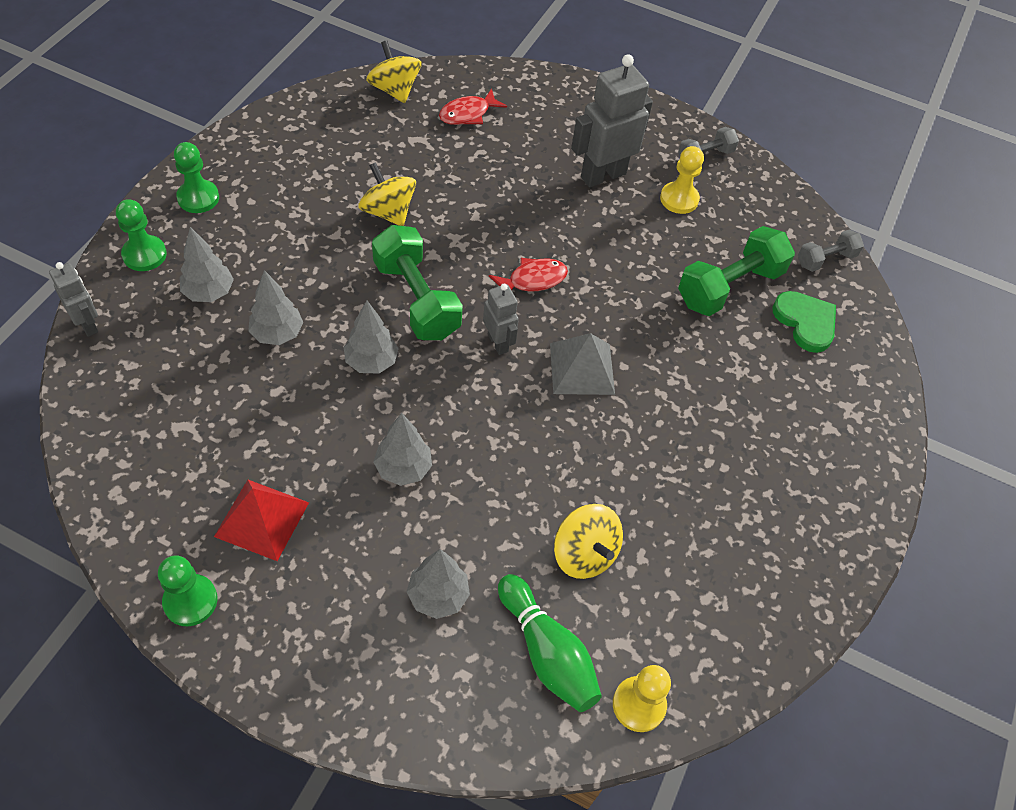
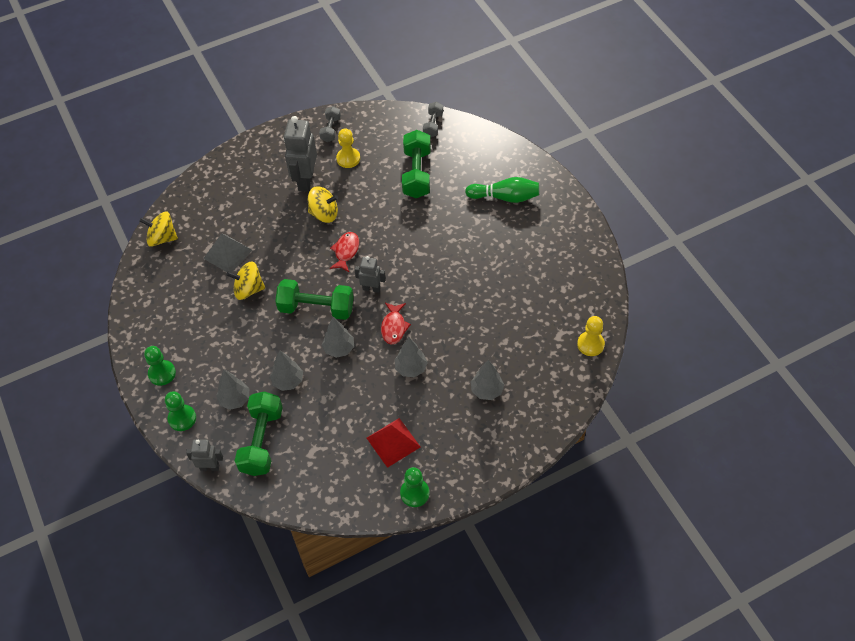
camera: 45 degrees left, 0 degrees up
(163, 358) = (262, 441): none -> green dumbbell
(468, 114) = (211, 214): red fish -> red fish (394, 327)
(547, 652) = (544, 364): green bowling pin -> green bowling pin (505, 197)
(582, 368) = (413, 263): grey pyramid -> grey pyramid (228, 254)
(584, 554) = (509, 322): yellow spinning top -> yellow spinning top (324, 214)
(805, 322) = (460, 158): green heart -> none

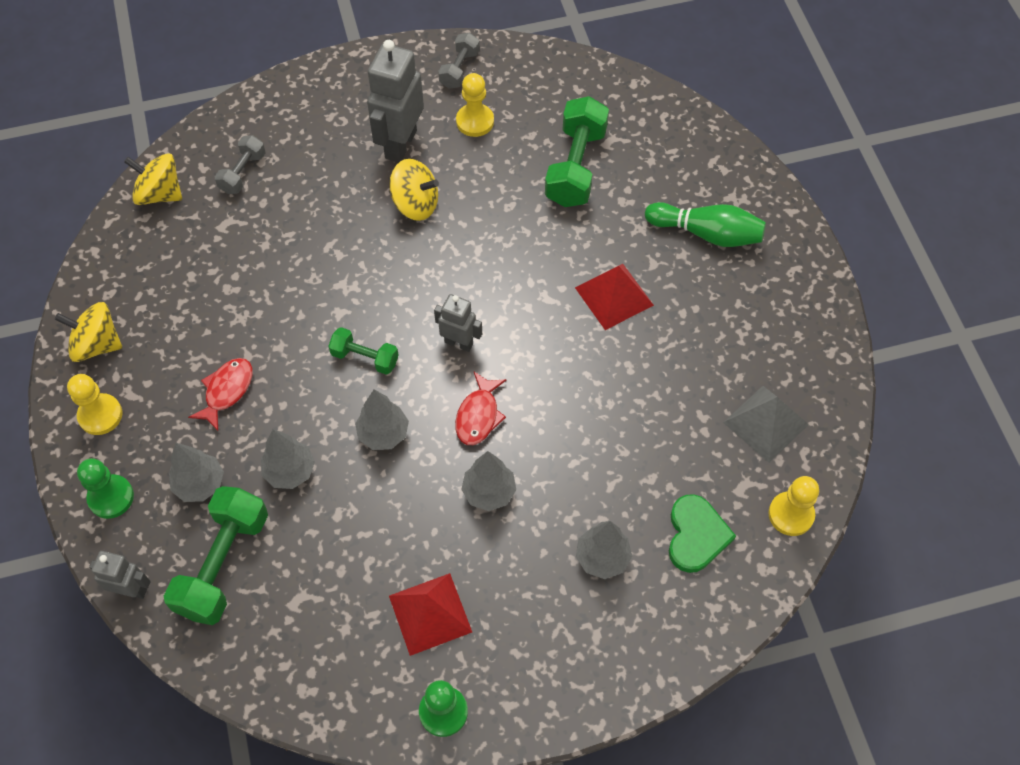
camera: 10 degrees right, 5 degrees up
(162, 373) = (100, 415): green pawn -> yellow pawn
(228, 254) = (251, 240): grey pyramid -> grey pyramid (766, 423)
(248, 289) = (268, 304): yellow spinning top -> yellow spinning top (97, 344)
(316, 308) = (365, 358): green dumbbell -> green dumbbell, size x0.56
(346, 251) = (434, 273): red fish -> red fish (227, 391)
(433, 125) = (620, 92): grey dumbbell -> grey dumbbell (243, 173)
(458, 243) = (614, 296): none -> red pyramid
(538, 367) = (696, 535): none -> green heart

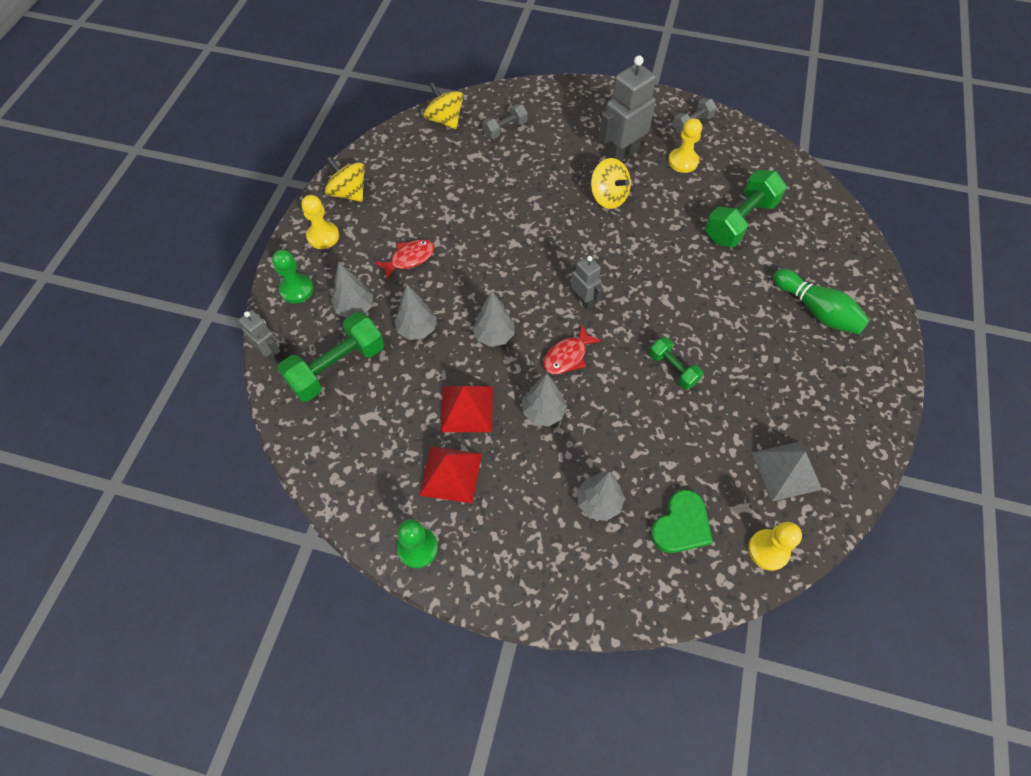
camera: 30 degrees right, 0 degrees up
(365, 358) = (512, 280): green dumbbell -> green dumbbell (673, 369)
(614, 296) = (717, 321): red pyramid -> red pyramid (467, 408)

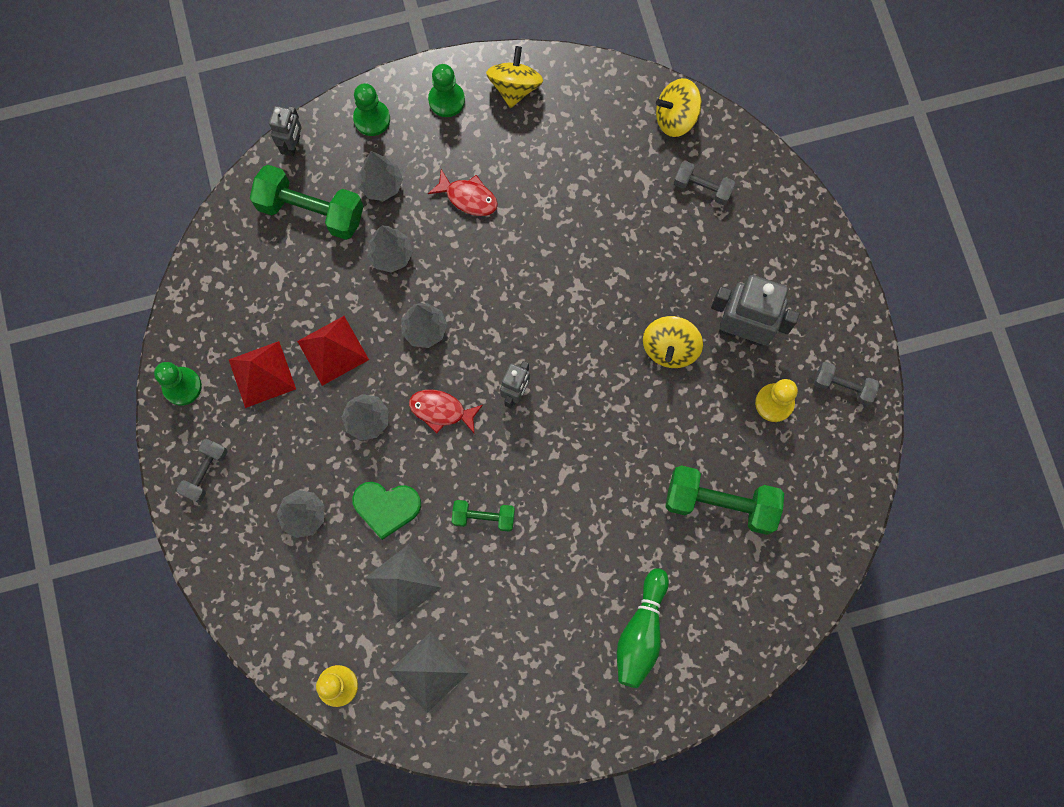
camera: 60 degrees right, 15 degrees up
(323, 236) = (446, 100): yellow pawn -> green pawn
(445, 120) = (676, 118): yellow spinning top -> yellow spinning top turned 120 degrees counterclockwise
(511, 568) = (205, 473): none -> grey dumbbell
(673, 369) = (483, 517): green dumbbell -> green dumbbell turned 75 degrees clockwise
(681, 525) = (321, 598): green heart -> green heart (386, 507)
(699, 453) = (403, 583): none -> grey pyramid

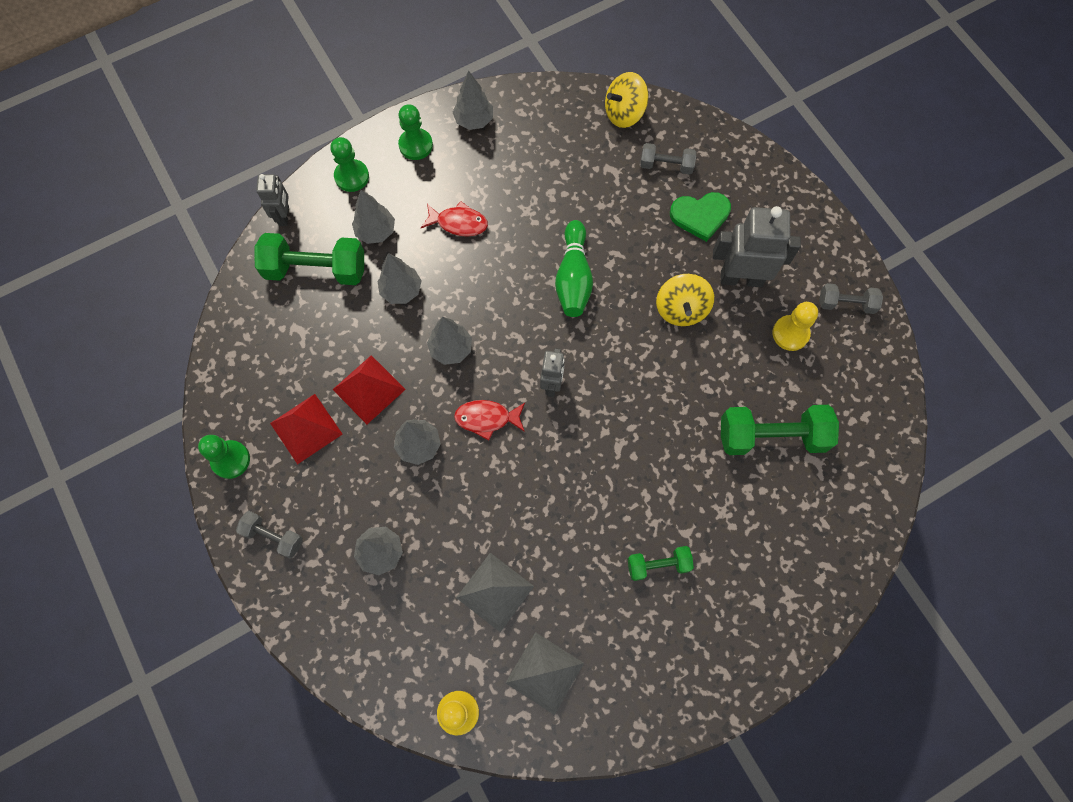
camera: 15 degrees left, 5 degrees down
(205, 473) = (273, 536): grey dumbbell -> grey dumbbell turned 75 degrees counterclockwise
(386, 507) = (459, 523): green heart -> green heart (700, 216)
(483, 517) = (555, 507): green dumbbell -> green dumbbell (658, 565)
(515, 87) = (474, 120): yellow spinning top -> grey tree
(641, 632) = (737, 577): green bowling pin -> green bowling pin (573, 278)

